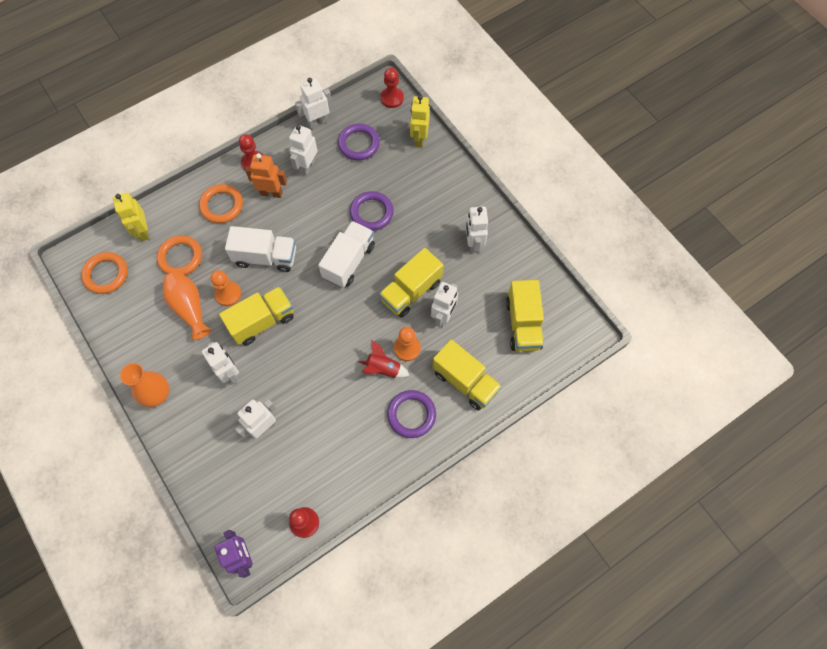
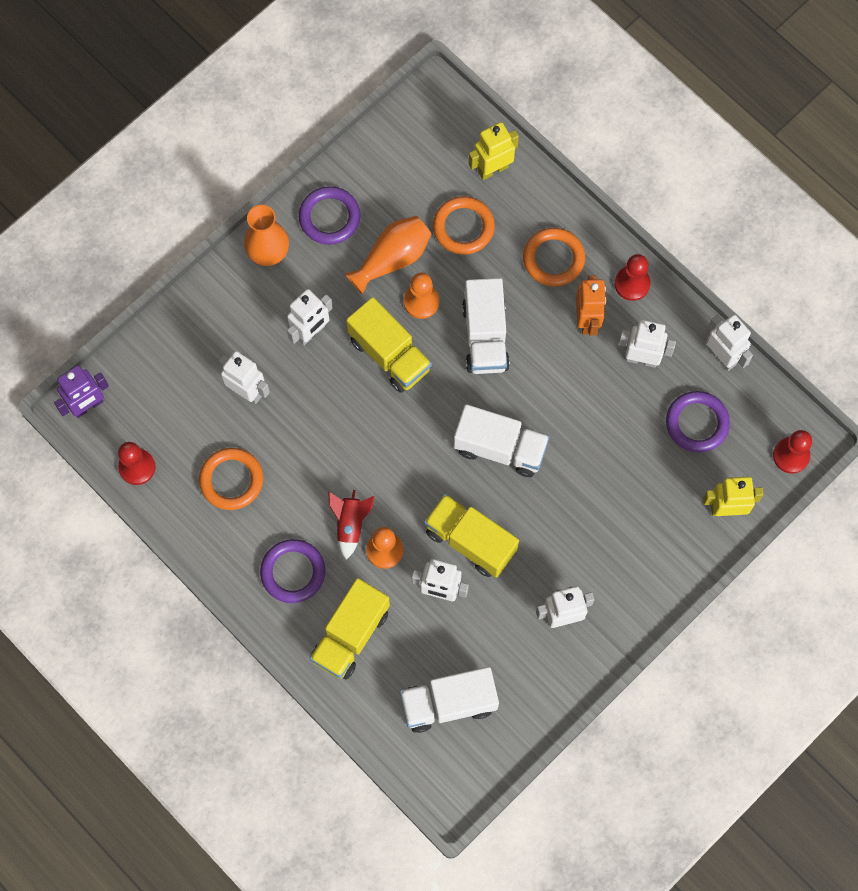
camera: 80 degrees right, 5 degrees up
(106, 274) = (421, 142): orange ring -> orange ring (231, 480)
(371, 213) = (584, 464): purple ring -> purple ring (329, 217)
(523, 324) = (448, 703): yellow truck -> white truck

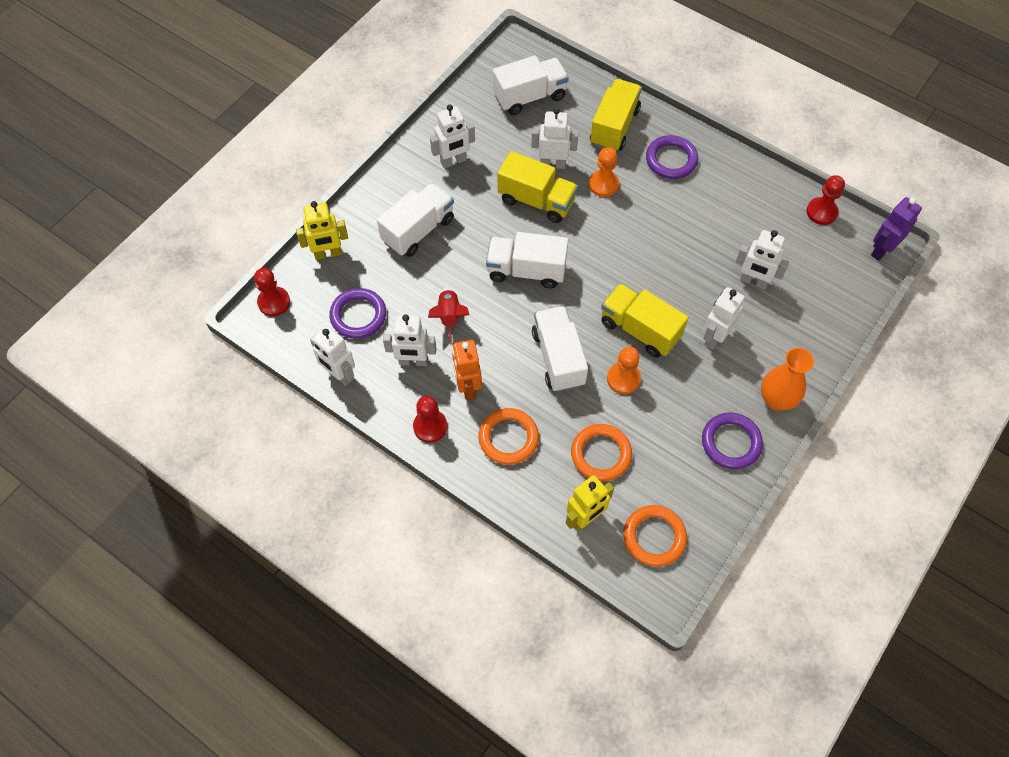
camera: 170 degrees right, 10 degrees down
(231, 480) = (742, 214): orange ring -> orange ring (654, 537)
(350, 524) = (636, 198): red rocket -> red rocket (449, 316)
(392, 259) = (660, 413): orange vase -> none
(617, 523) = (418, 230): none -> white truck

